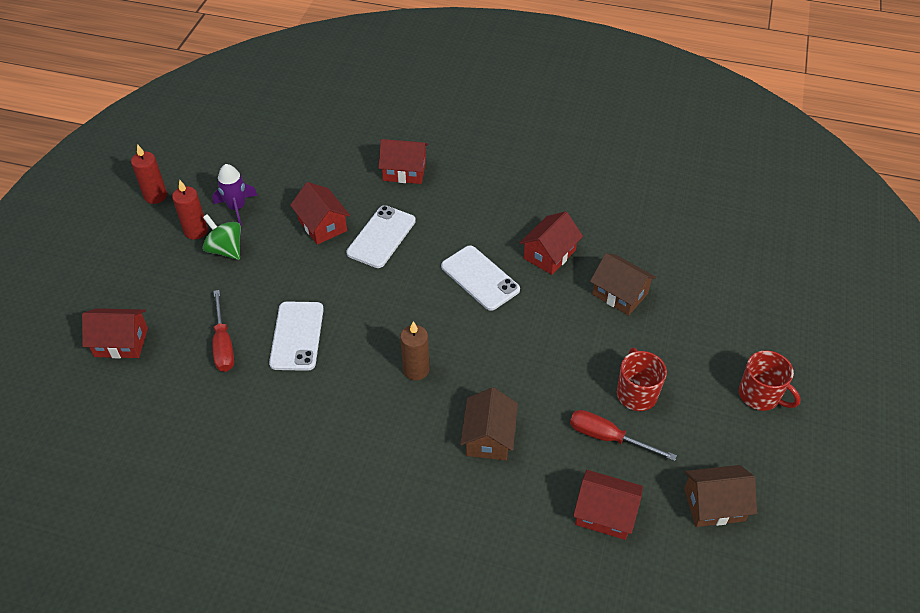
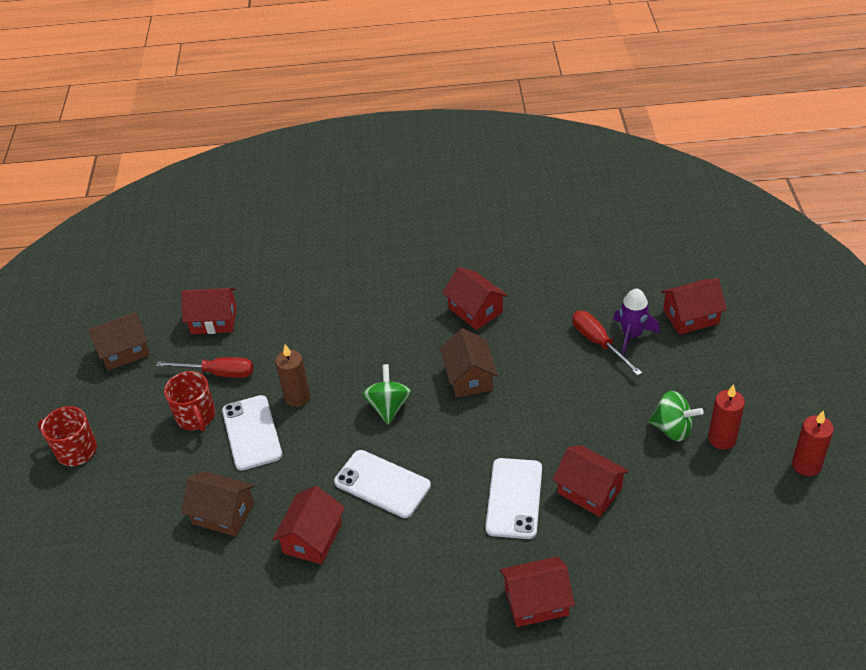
camera: 165 degrees right, 5 degrees down
(237, 207) = (702, 481): purple rocket -> purple rocket (632, 335)
(297, 336) = (536, 370): white phone -> white phone (252, 433)
(314, 423) = (475, 310): none -> red house
(416, 370) = (409, 375): brown candle -> brown candle (297, 397)
(448, 344) = (388, 407): none -> green spinning top
(488, 437) = (323, 343): brown house -> brown house (469, 377)

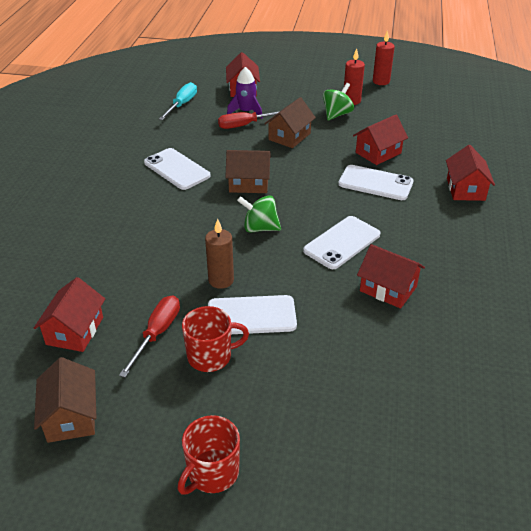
camera: 80 degrees left, 5 degrees down
(223, 514) = (345, 345): brown house -> brown house (289, 136)
(475, 310) = (177, 169): red house -> white phone
(619, 272) = (182, 105): none -> turquoise screwdriver

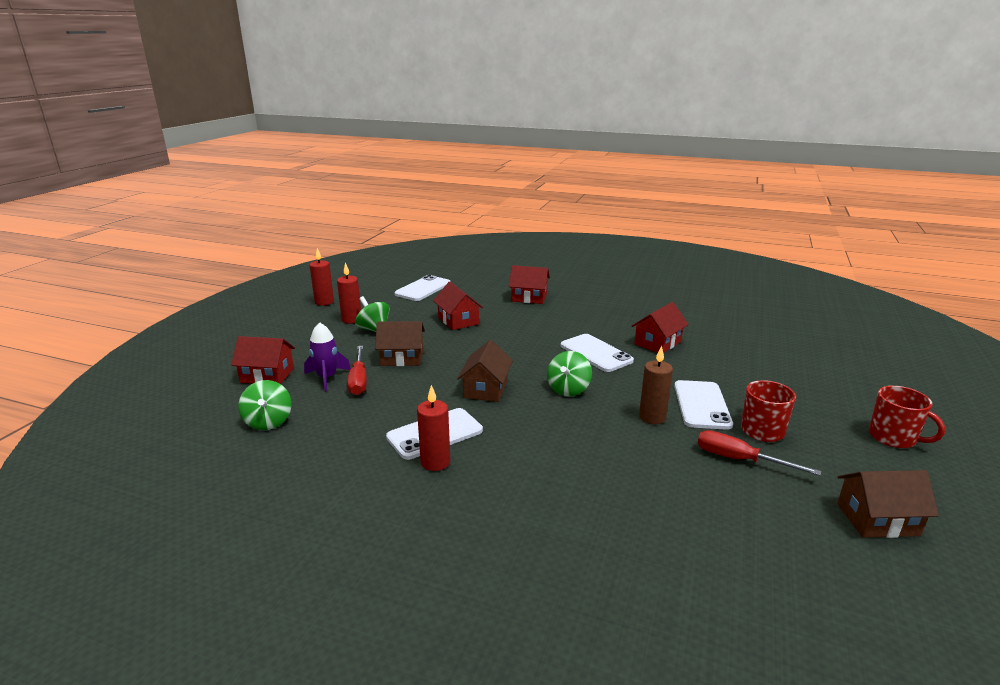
camera: 80 degrees left, 15 degrees down
(75, 331) = (751, 519): red house -> none
(141, 174) = (435, 462): none -> red candle
(182, 105) = (268, 422): turquoise screwdriver -> green spinning top
(289, 136) = (402, 358): brown house -> brown house turned 45 degrees counterclockwise
(375, 183) = (508, 328): white phone -> white phone (423, 289)

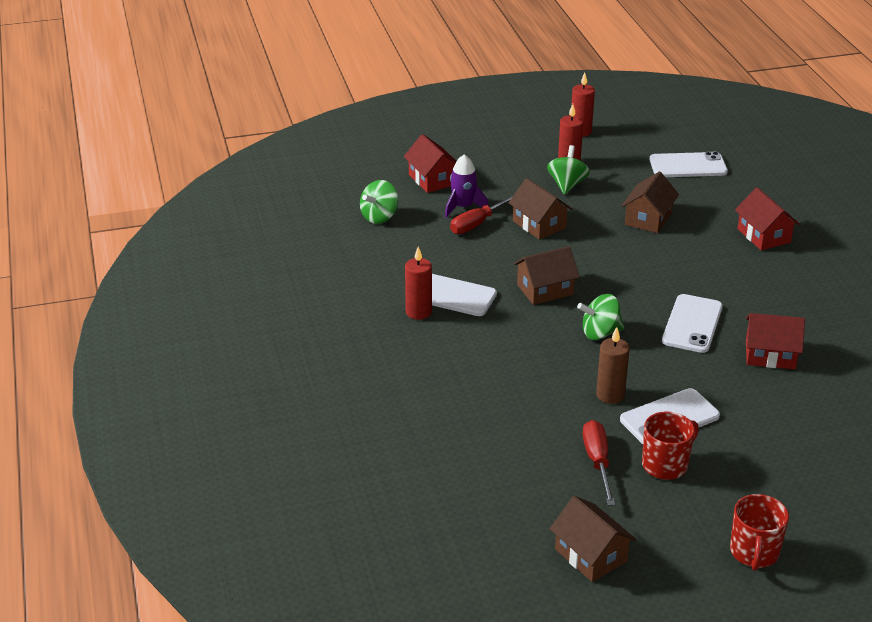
camera: 55 degrees right, 10 degrees up
(458, 321) = (648, 219): red house -> brown house

